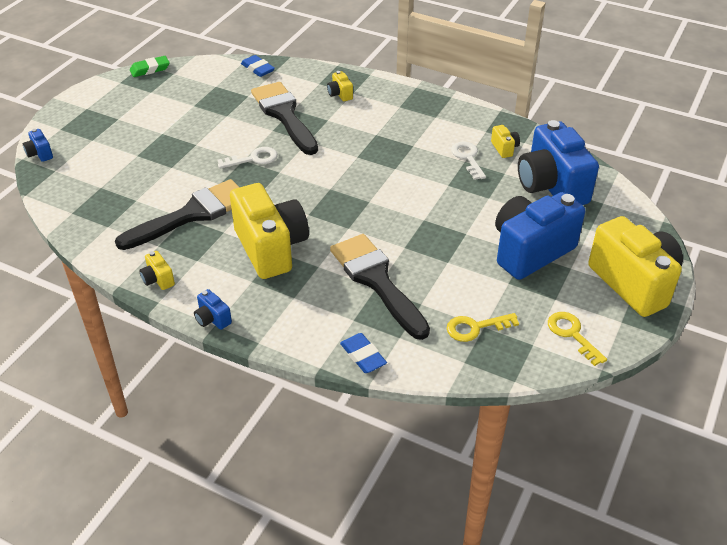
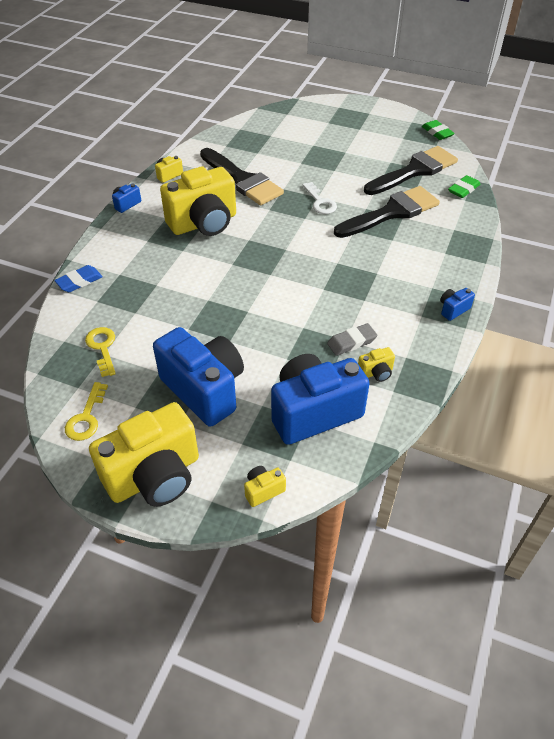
camera: 85 degrees right, 5 degrees up
(40, 154) = (305, 104): blue camera -> blue camera (453, 309)
(258, 69) = (463, 189): blue eraser -> green eraser
(340, 94) = (439, 244): yellow camera -> yellow camera (263, 490)
(377, 281) = (164, 284): black brush -> black brush (414, 171)
(468, 158) = (351, 342): white key -> grey eraser
(572, 334) = (86, 417): yellow key -> yellow key turned 135 degrees clockwise

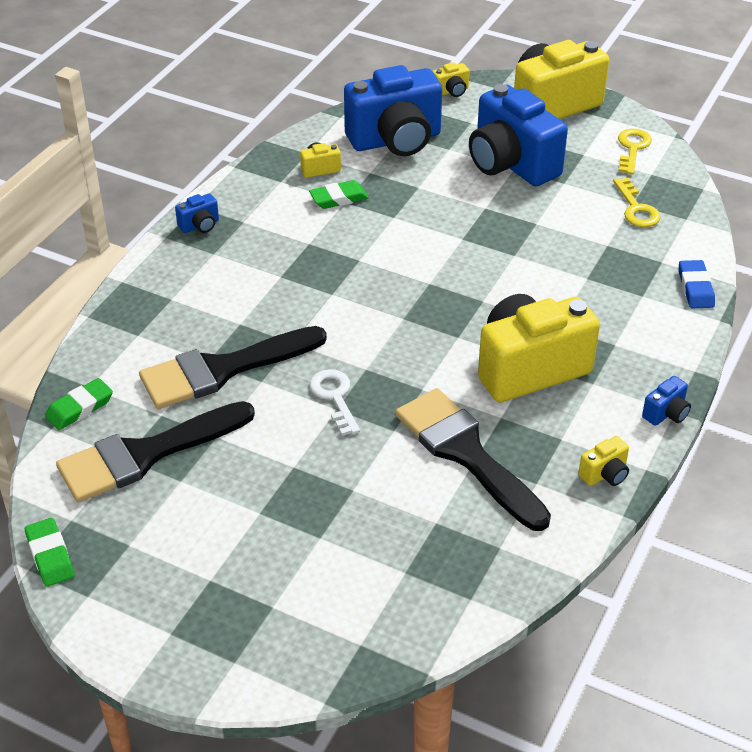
camera: 175 degrees left, 5 degrees down
(79, 281) = (695, 288): blue eraser -> blue eraser turned 60 degrees counterclockwise
(351, 342) = (339, 198): grey eraser -> green eraser

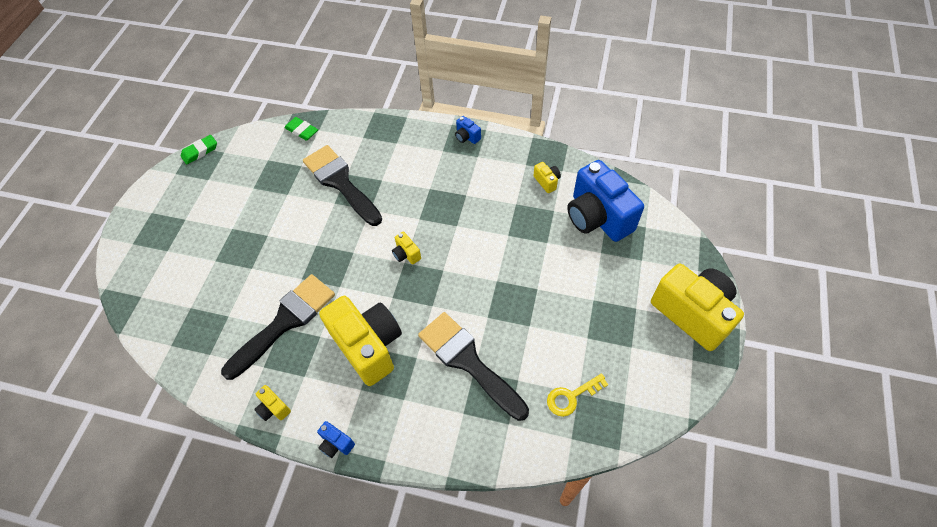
camera: 80 degrees right, 15 degrees up
(146, 454) = (270, 168): black brush -> black brush (468, 361)
(335, 397) = (325, 242): white key -> none
(339, 198) = (518, 200): green eraser -> none
(451, 91) = (677, 239): yellow camera -> yellow camera (406, 254)
(511, 164) = (597, 297): blue camera -> none
(632, 148) = (655, 384): yellow key -> none
(695, 288) = (482, 453): blue eraser -> none

